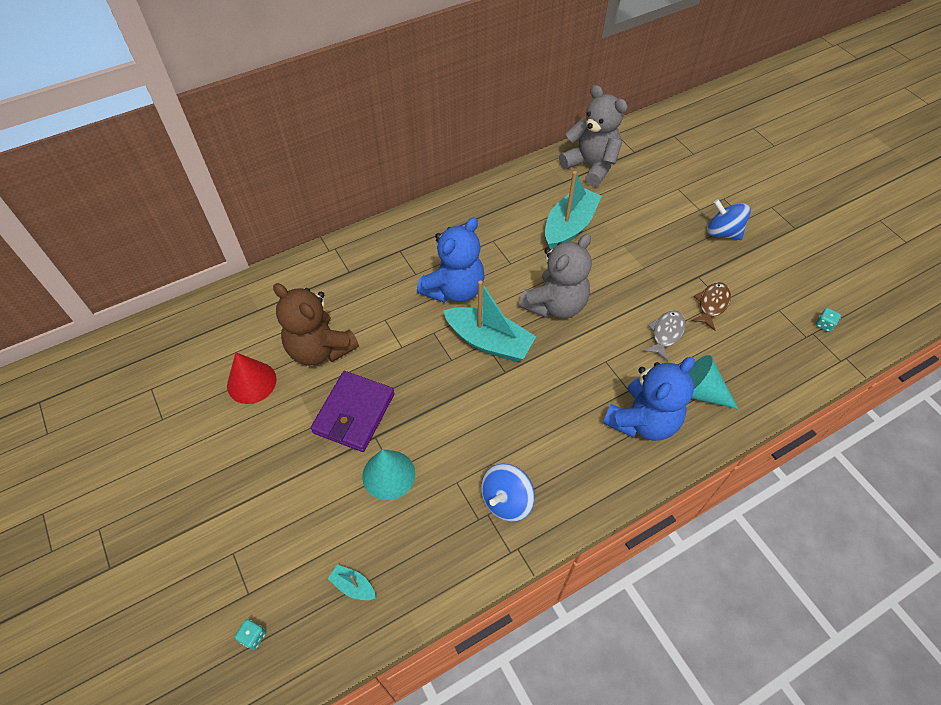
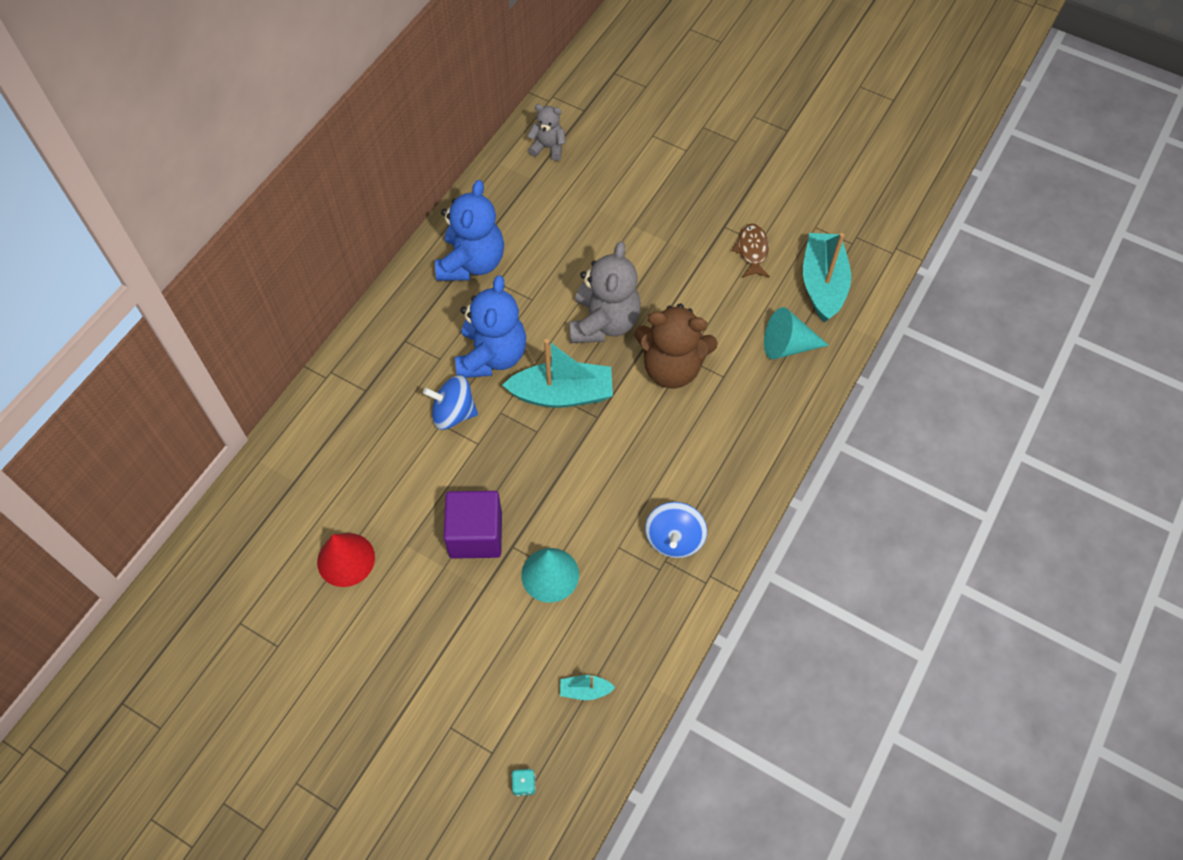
camera: 30 degrees left, 5 degrees up
(320, 349) = (394, 489): brown teddy bear -> brown teddy bear (672, 368)
(354, 413) = (476, 535): purple wallet -> purple cube
(569, 226) = (567, 229): turquoise boat -> turquoise boat (822, 284)
(591, 166) = (548, 148): grey teddy bear -> grey teddy bear, size x0.54
(642, 421) = (752, 400): blue teddy bear -> blue teddy bear (472, 263)
(666, 333) = (726, 302): grey fish -> none
(722, 232) = (722, 167): blue spinning top -> blue spinning top (453, 413)
(824, 324) = (862, 223): turquoise dice -> none

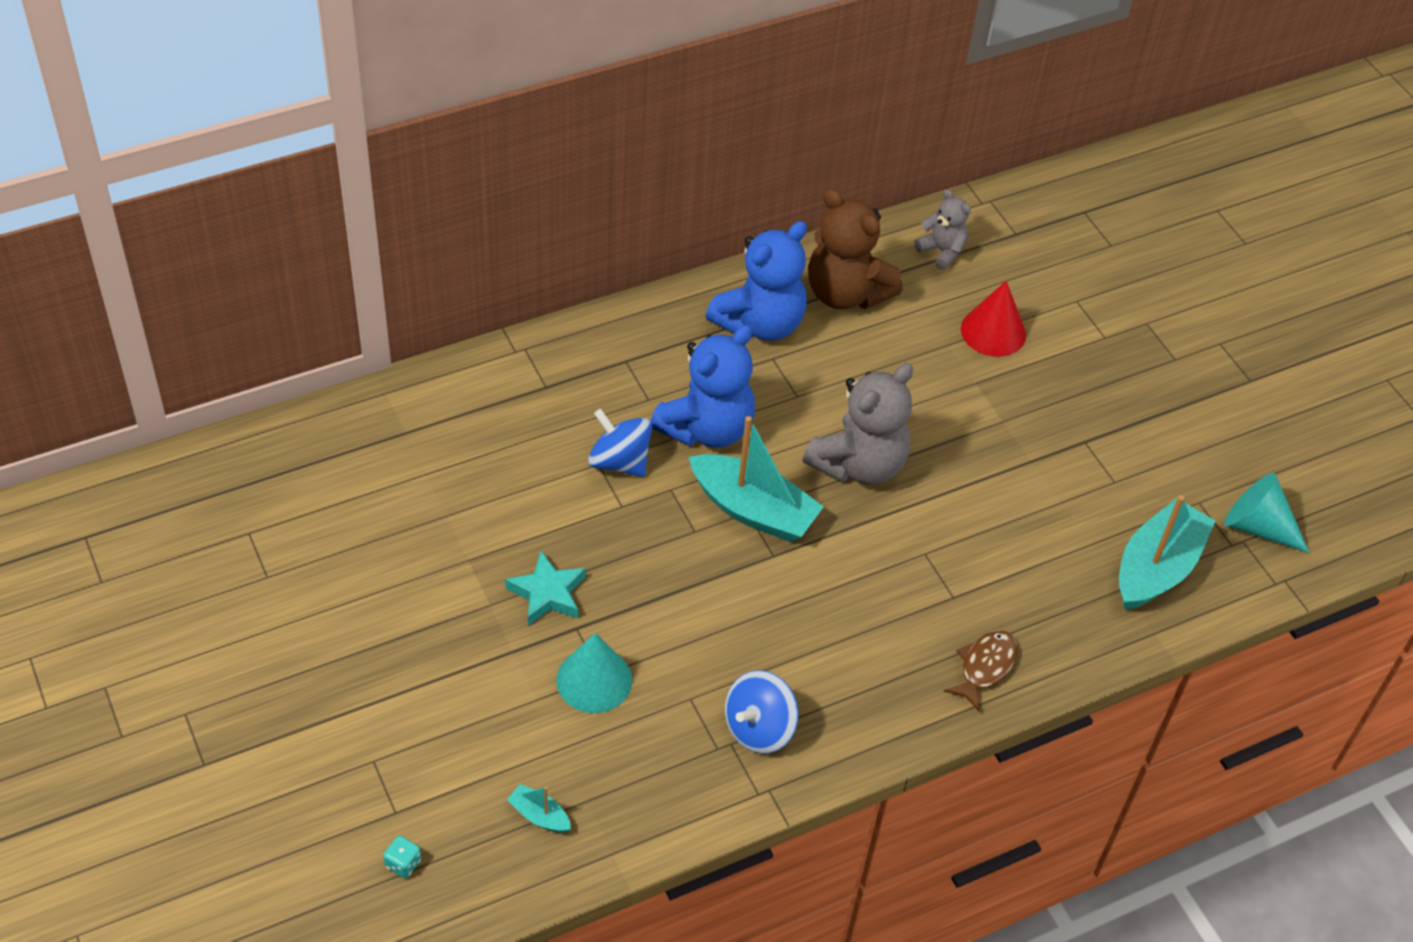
camera: 30 degrees right, 10 degrees down
(346, 559) = (397, 537): red cone -> red cone (993, 331)
(476, 535) = (547, 593): purple cube -> turquoise star
(672, 368) = (899, 554): brown teddy bear -> brown teddy bear (845, 293)
(752, 251) = (1097, 485): brown fish -> brown fish (985, 667)
(787, 346) = (1057, 609): turquoise cone -> turquoise cone (1257, 527)

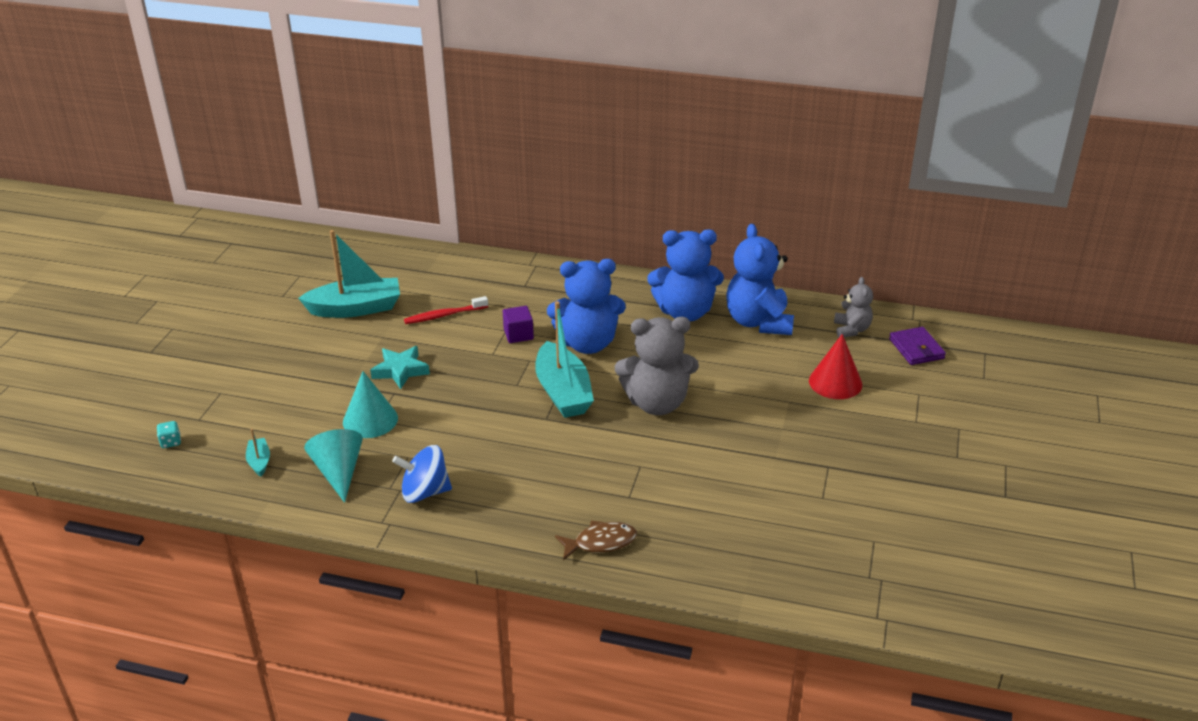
camera: 45 degrees right, 15 degrees down
(504, 485) = (444, 315): none -> red toothbrush
(619, 461) = (518, 334): blue spinning top -> purple cube
(845, 293) = (758, 322): brown teddy bear -> blue teddy bear
(1022, 242) = (916, 349): none -> purple wallet
(1157, 568) = (793, 558): turquoise boat -> turquoise boat (356, 308)
(1257, 527) = (904, 578): turquoise cone -> turquoise cone (338, 472)

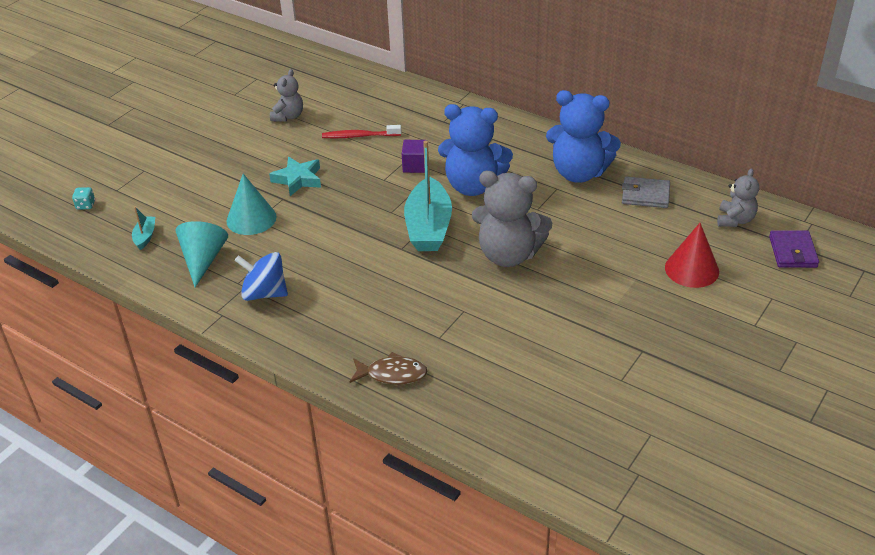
camera: 20 degrees right, 5 degrees up
(356, 308) = (288, 116): turquoise boat -> grey teddy bear
(758, 322) = (645, 195): blue teddy bear -> grey wallet

